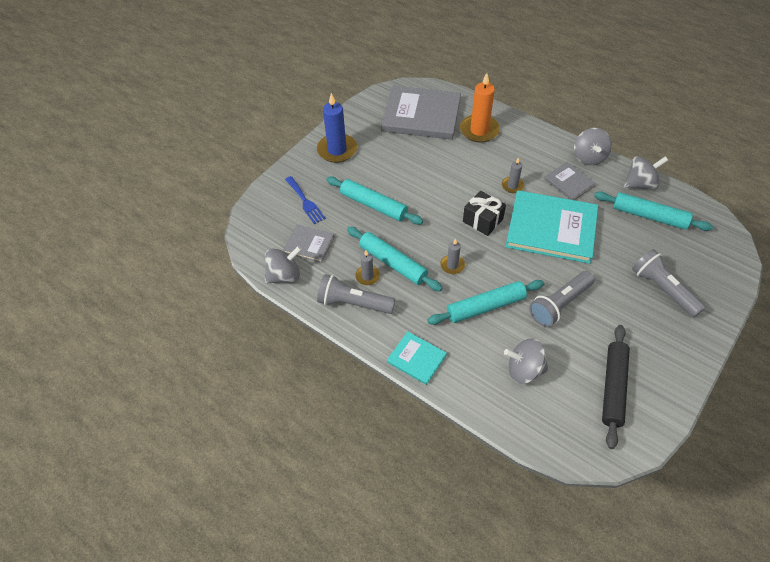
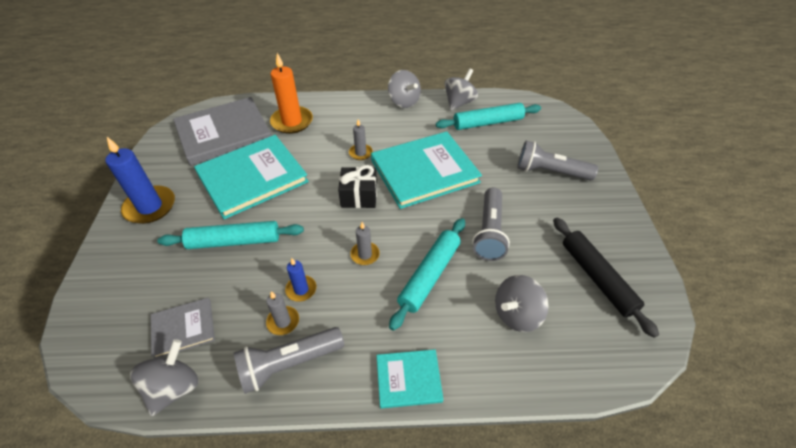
camera: 40 degrees left, 5 degrees down
(305, 202) = (145, 281): blue fork -> none
(393, 263) = (301, 289): turquoise rolling pin -> blue candle
(417, 164) = (252, 178): none -> turquoise book
(569, 182) = (405, 127): grey book -> none

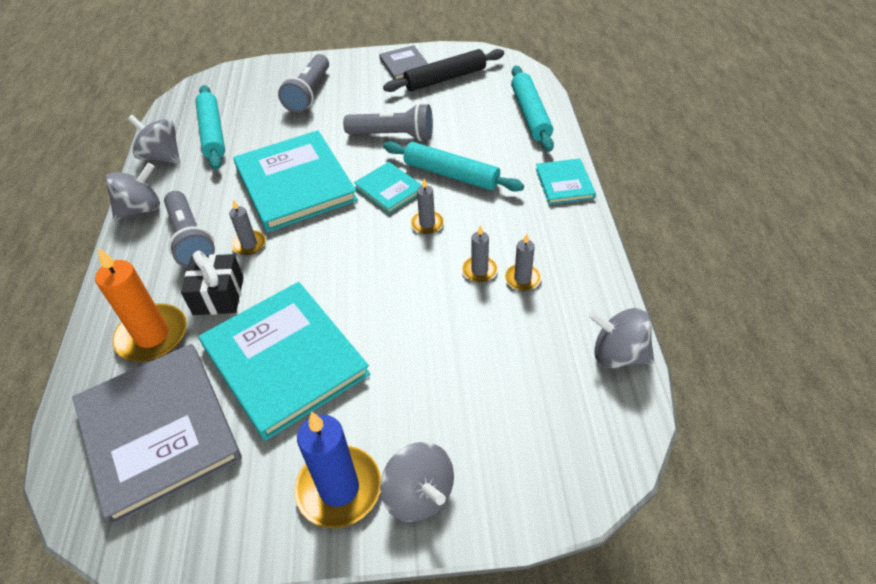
camera: 90 degrees left, 0 degrees up
(183, 328) = (547, 369): grey book -> grey book (404, 65)
(234, 241) = (410, 351): turquoise rolling pin -> turquoise rolling pin (530, 114)
(289, 363) = (568, 265): grey flashlight -> grey flashlight (190, 239)
(301, 289) = (479, 270): blue candle -> grey candle
(359, 196) = (334, 237): black gift -> black gift (218, 296)
(412, 229) = (389, 189): none -> turquoise book
(516, 314) = (488, 122): grey spinning top -> grey spinning top (419, 494)

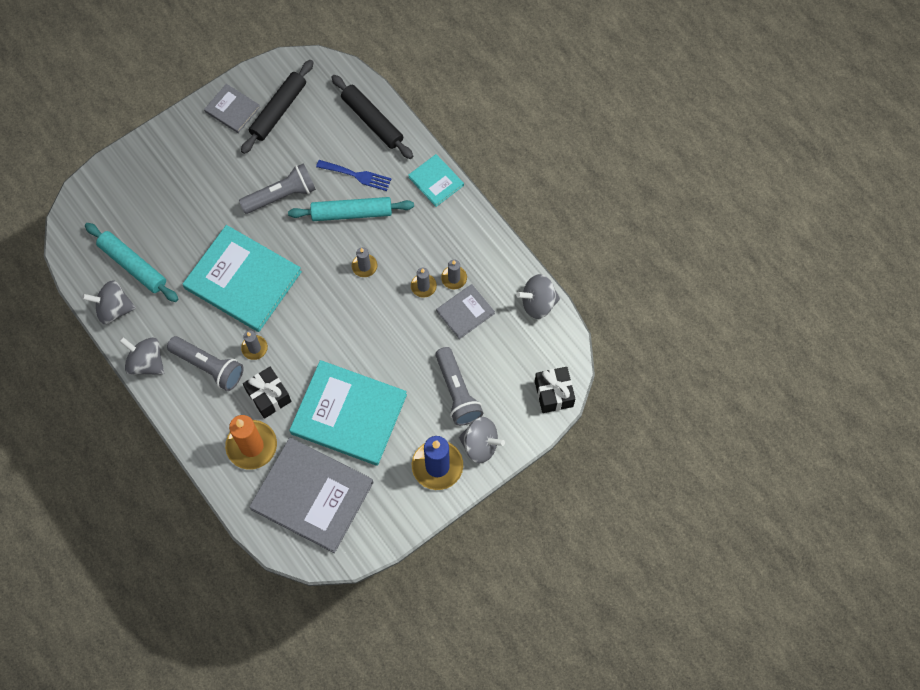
camera: 35 degrees left, 20 degrees up
(141, 209) = (146, 362): grey spinning top -> grey spinning top turned 75 degrees counterclockwise
(309, 93) = (176, 183): grey flashlight -> grey flashlight (457, 392)
(389, 189) = (316, 250): turquoise book -> none
(481, 148) = (357, 175): none -> blue fork
(512, 319) = (465, 312): none -> grey book
(530, 114) = (372, 121): turquoise rolling pin -> black rolling pin
(575, 483) = (553, 394): none -> black gift

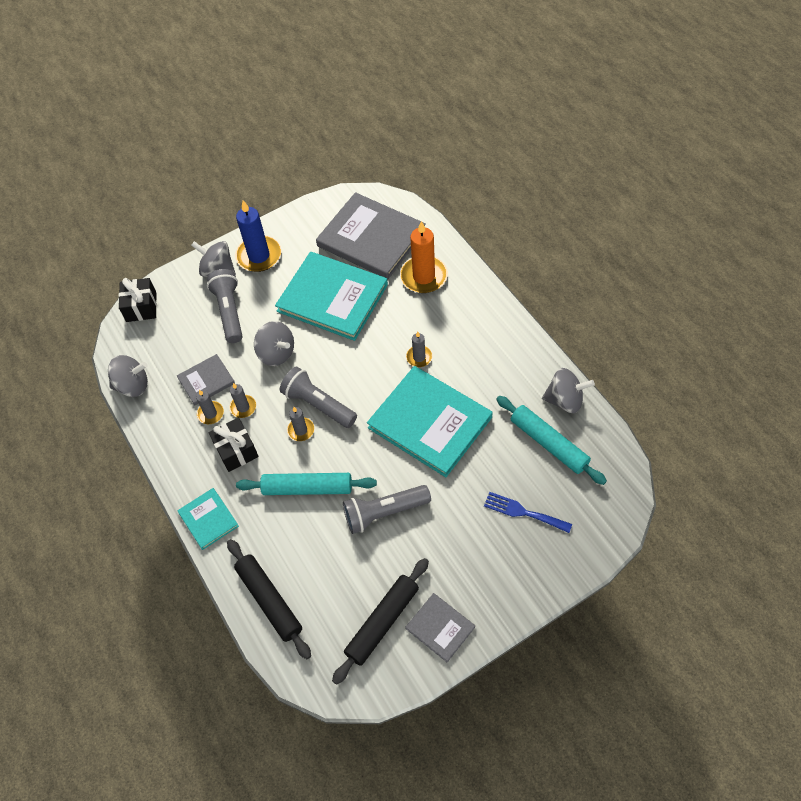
camera: 170 degrees left, 10 degrees down
(146, 362) = (527, 349): grey spinning top -> grey spinning top (276, 353)
(208, 366) = (464, 343): grey flashlight -> grey flashlight (318, 404)
(269, 396) = (406, 315): black gift -> black gift (236, 450)
(357, 175) = (296, 531): blue fork -> blue fork (523, 512)

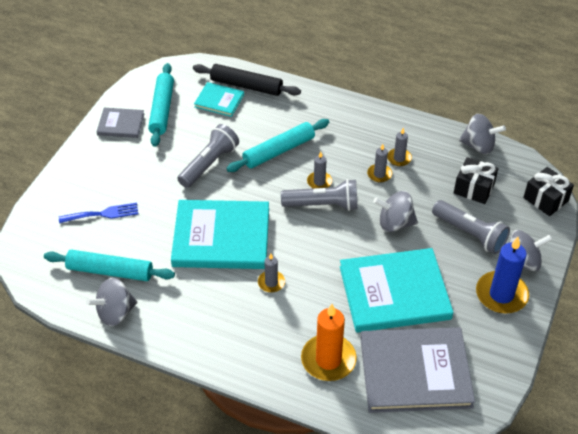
camera: 140 degrees right, 10 degrees down
(133, 385) = (478, 146): grey spinning top -> grey spinning top turned 120 degrees counterclockwise
(206, 381) = (428, 176): grey book -> none
(208, 519) = (330, 103): turquoise book -> turquoise book (219, 101)
(236, 450) = (354, 146): black gift -> black gift (474, 188)
(382, 622) = (162, 109): black rolling pin -> turquoise rolling pin

